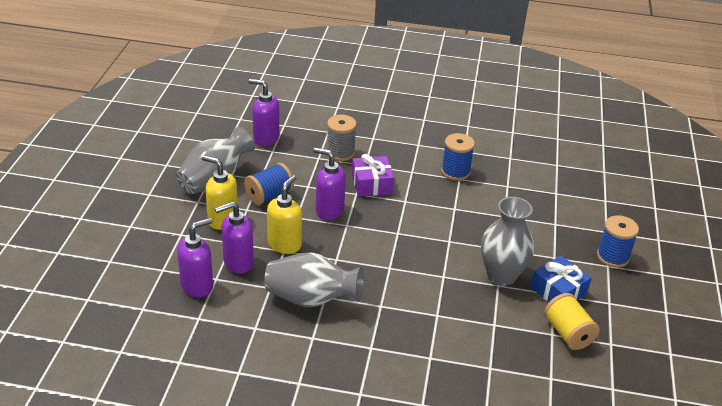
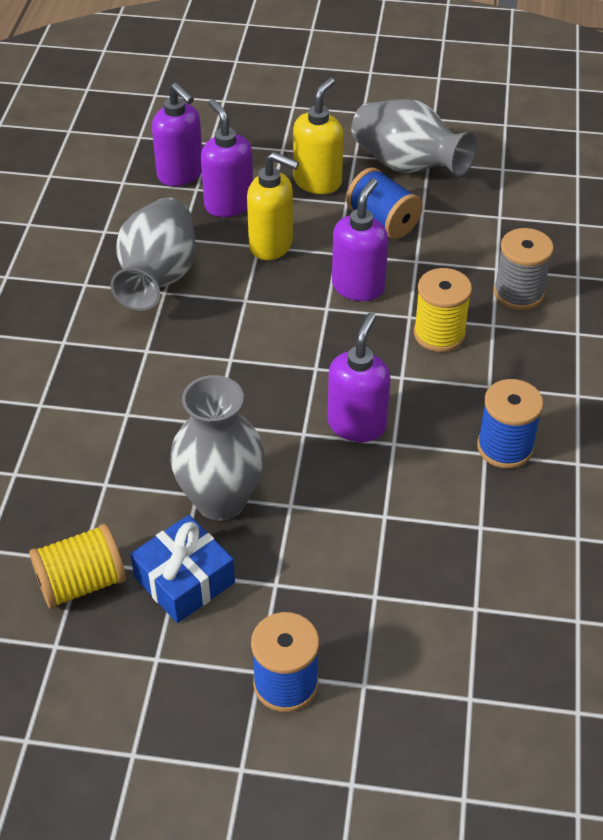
camera: 90 degrees right, 10 degrees up
(265, 138) = (531, 206): purple soap dispenser -> purple soap dispenser (357, 424)
(372, 184) = (439, 334): purple gift -> yellow spool

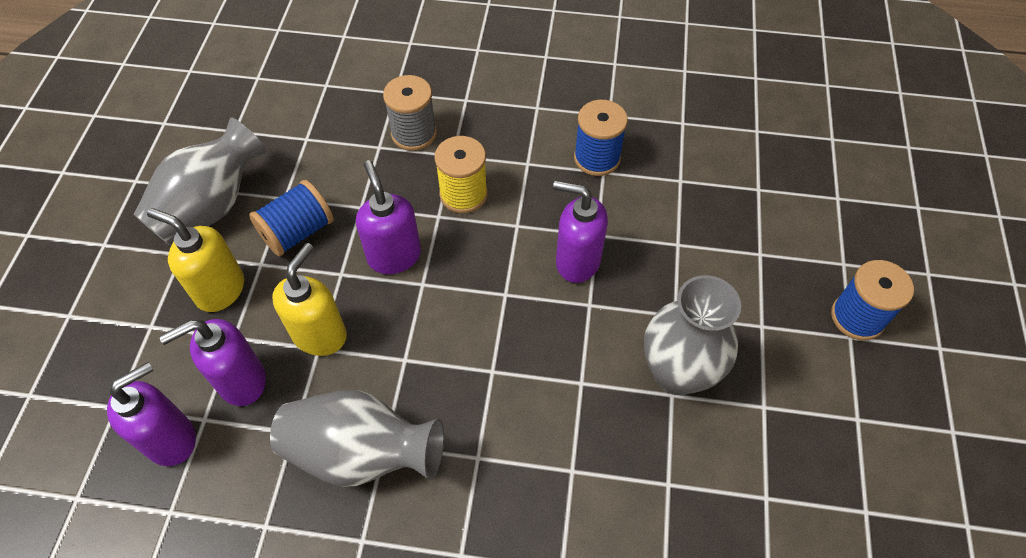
camera: 90 degrees left, 10 degrees up
(81, 583) = (793, 494): yellow spool -> none
(184, 580) = (772, 400): blue gift -> none
(358, 287) = (394, 256): purple soap dispenser -> purple soap dispenser turned 45 degrees clockwise

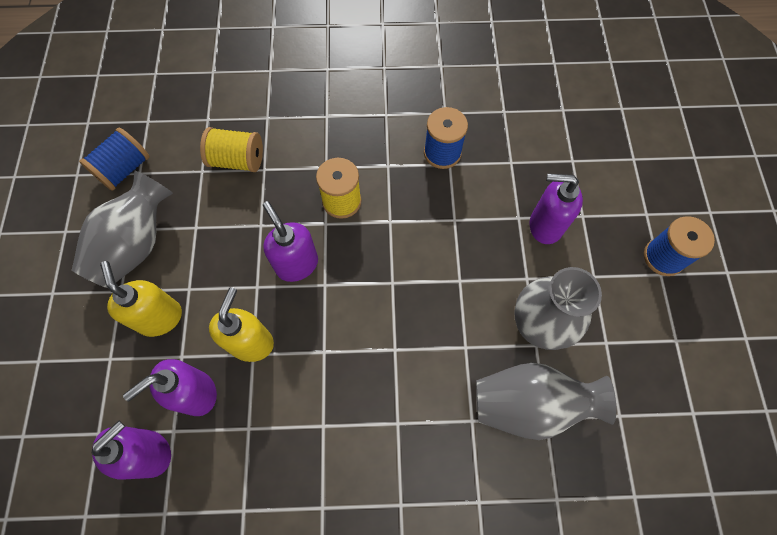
camera: 10 degrees left, 10 degrees up
(220, 290) = (160, 317): yellow soap dispenser -> yellow soap dispenser turned 45 degrees clockwise
(298, 232) = (213, 256): blue spool -> blue spool (124, 169)
(350, 133) = (237, 160): none -> yellow spool
(361, 453) = (306, 436): grey vase -> grey vase (529, 404)
(414, 134) = (290, 153): grey spool -> none
(577, 261) = (443, 245): purple soap dispenser -> purple soap dispenser (545, 226)

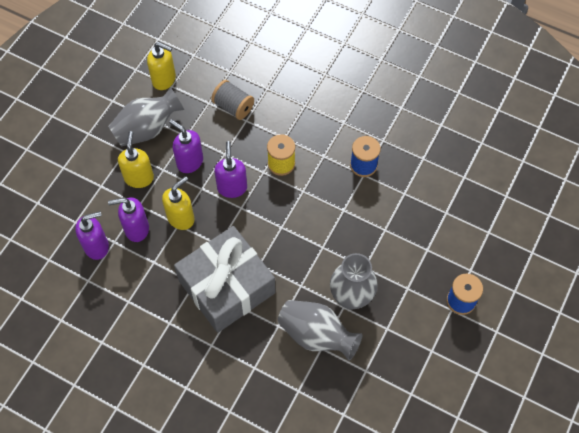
camera: 30 degrees right, 5 degrees down
(124, 169) = (164, 80): blue spool -> yellow soap dispenser
(237, 160) = (233, 107): yellow spool -> grey spool
(370, 405) = (226, 286): none -> grey gift
(545, 226) = (398, 243): purple soap dispenser -> purple soap dispenser (189, 162)

